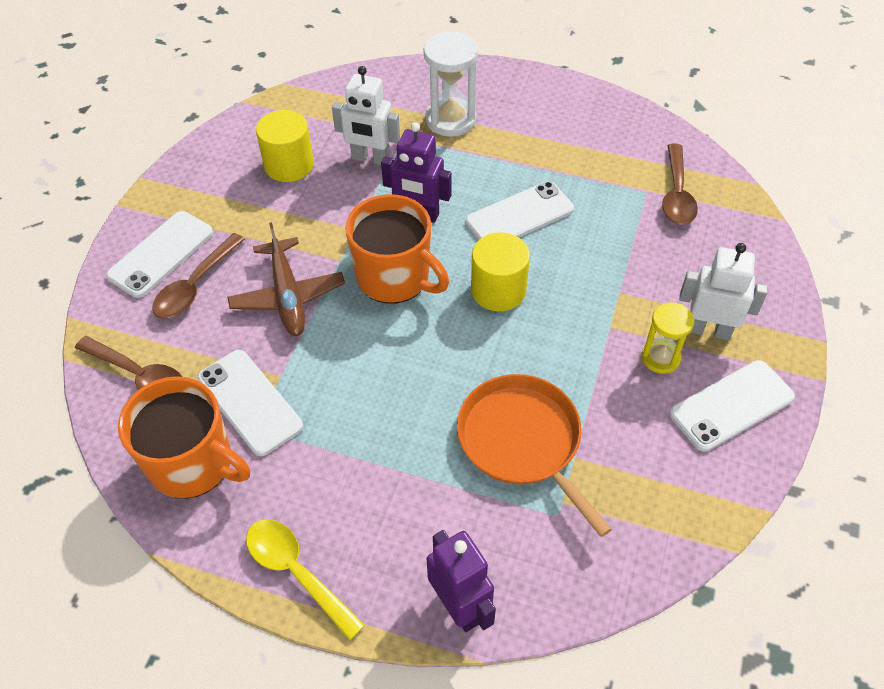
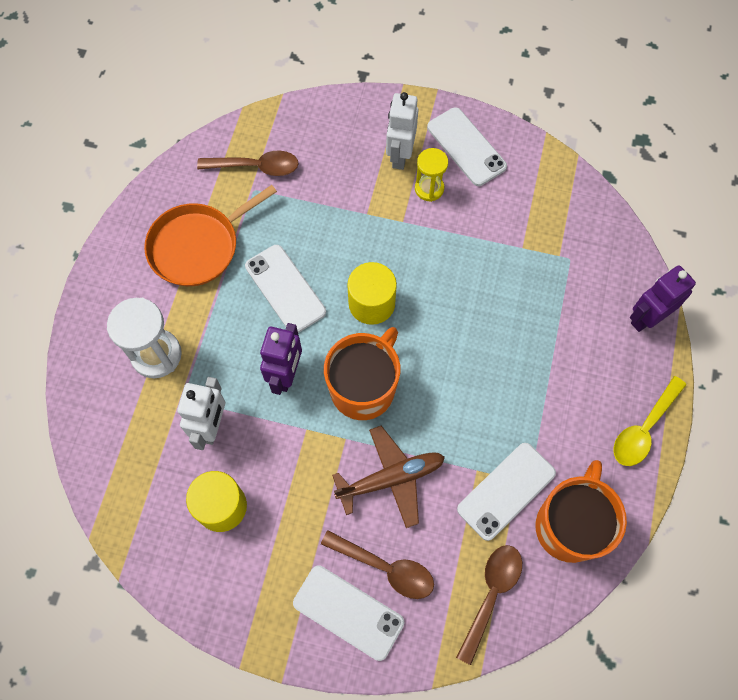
camera: 95 degrees left, 15 degrees up
(522, 441) = (514, 282): orange pan -> orange pan (198, 246)

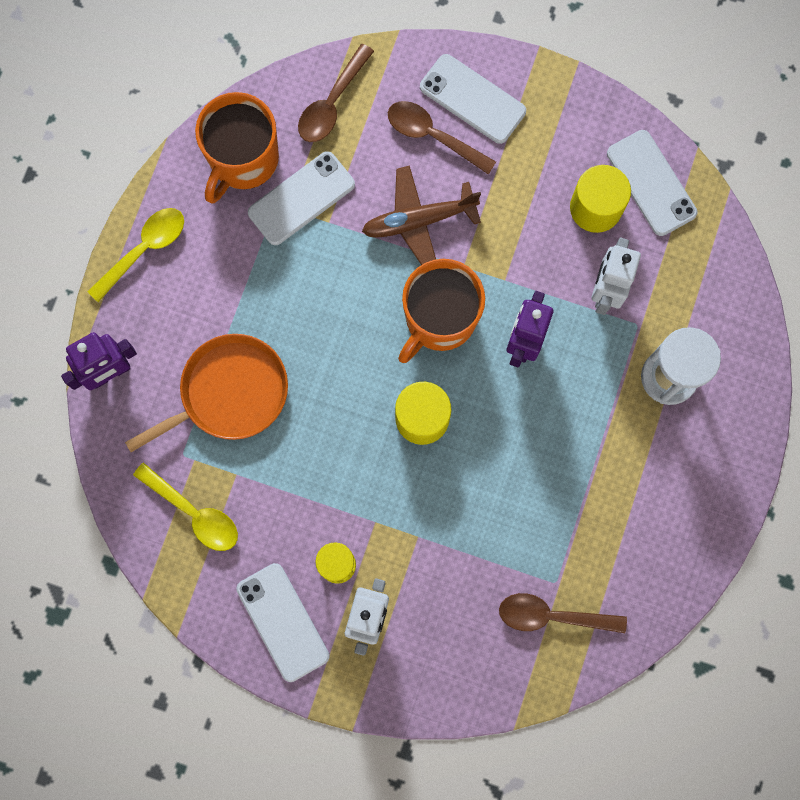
camera: 175 degrees left, 10 degrees up
(198, 246) = (623, 509): orange pan -> orange pan (229, 392)
(285, 289) = (521, 445): white phone -> white phone (651, 183)
(551, 216) = (194, 512): none -> yellow spoon

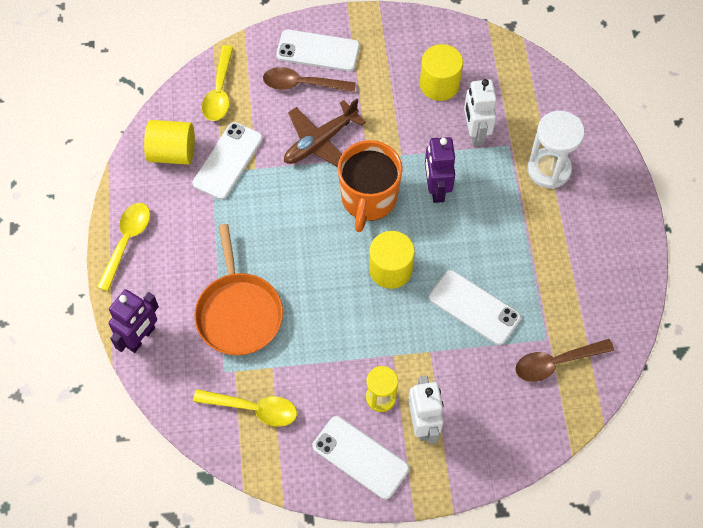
camera: 25 degrees left, 15 degrees down
(229, 392) = (239, 312): orange pan -> orange pan turned 135 degrees clockwise
(243, 160) = (172, 153): orange mug -> yellow cylinder
(332, 103) = (219, 91): brown spoon -> yellow spoon
(651, 183) = (468, 54): white phone -> white phone (474, 307)

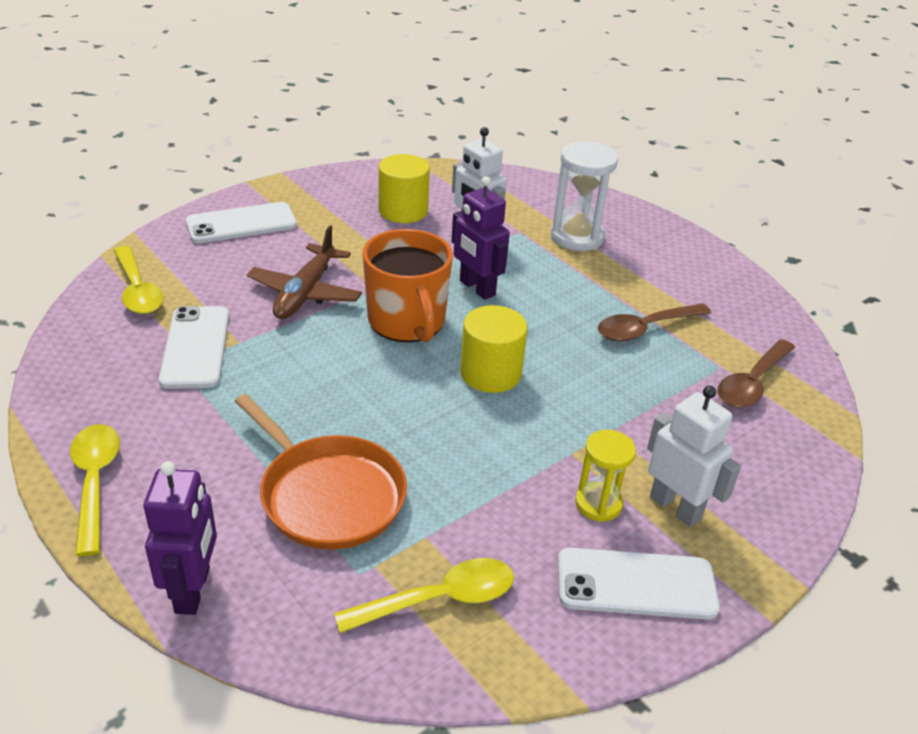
camera: 35 degrees left, 25 degrees down
(172, 153) = (108, 365): yellow cylinder -> none
(302, 84) = (243, 254): brown spoon -> brown spoon (645, 328)
(474, 307) = (617, 370): white phone -> none

